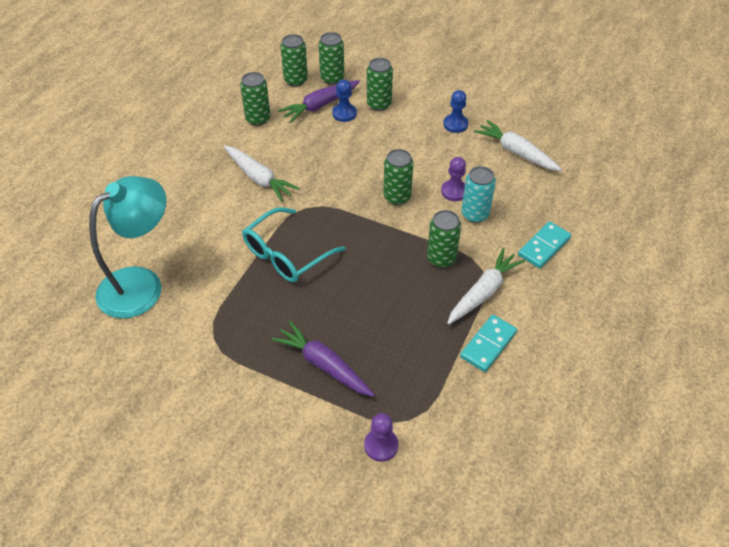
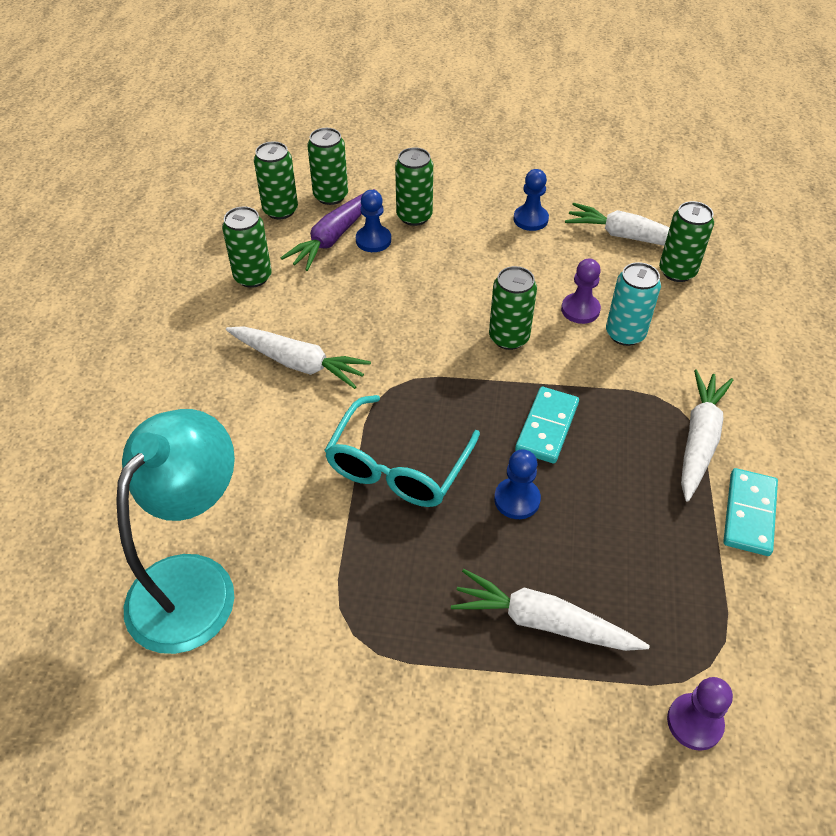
camera: 20 degrees left, 0 degrees up
(323, 365) = (543, 622): purple carrot -> white carrot
(347, 294) = (517, 499): none -> blue pawn
(441, 258) = (616, 408): green can -> green can (677, 271)
(544, 247) = (737, 353): turquoise domino -> turquoise domino (547, 427)

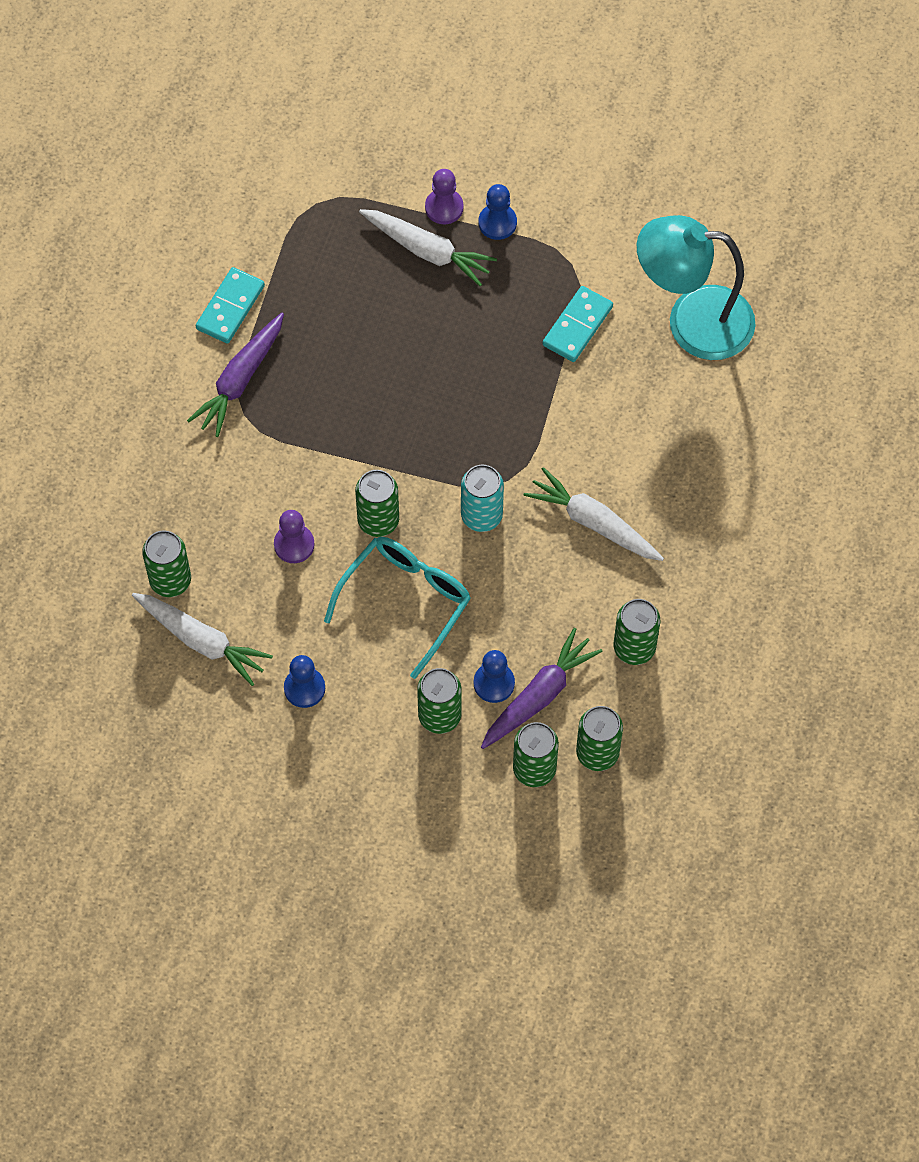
camera: 170 degrees left, 15 degrees up
(194, 582) = (692, 321): turquoise lamp -> turquoise lamp turned 60 degrees clockwise
(398, 465) = (514, 397): turquoise glasses -> turquoise glasses (405, 602)
(517, 499) = (419, 350): blue pawn -> blue pawn (497, 223)
(547, 427) = (372, 414): turquoise domino -> turquoise domino (577, 326)
(625, 334) = (260, 506): turquoise can -> turquoise can (481, 515)
(694, 722) = (343, 170): purple pawn -> purple pawn (444, 207)
(699, 439) = (240, 380): white carrot -> purple carrot

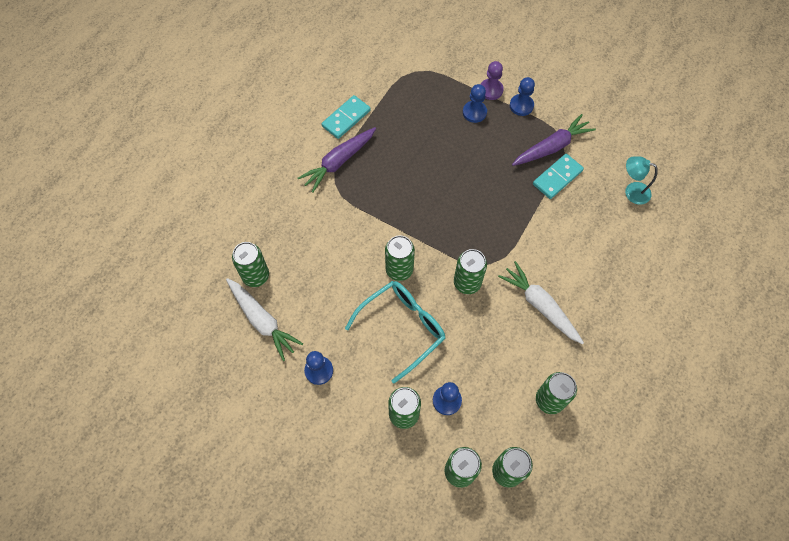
camera: 15 degrees right, 0 degrees up
(294, 544) = (341, 272): purple pawn -> none
(427, 251) = (474, 112): white carrot -> blue pawn
(481, 515) = (467, 283): turquoise can -> green can
(539, 695) = (476, 417): purple carrot -> purple carrot (552, 147)
(692, 321) = (632, 191): turquoise lamp -> turquoise lamp, size x0.46

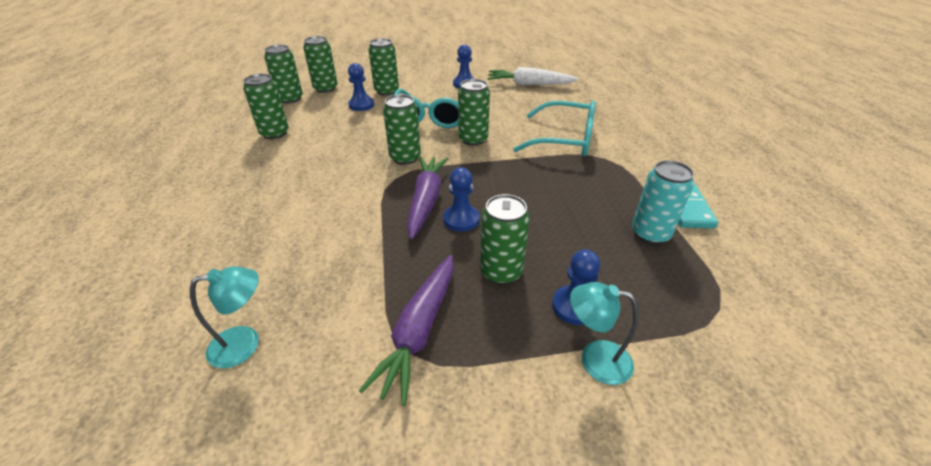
camera: 140 degrees right, 25 degrees down
(255, 276) = (567, 95): green can -> green can (501, 271)
(335, 221) = (564, 139): none -> turquoise glasses
(339, 162) = (627, 172): purple carrot -> purple carrot (426, 200)
(390, 118) = (650, 233): none -> turquoise can
(491, 90) = (594, 359): purple pawn -> turquoise lamp
(521, 106) = (523, 366): blue pawn -> blue pawn (461, 219)
(540, 306) = (319, 174): white carrot -> none
(557, 177) = (380, 293): turquoise domino -> none

